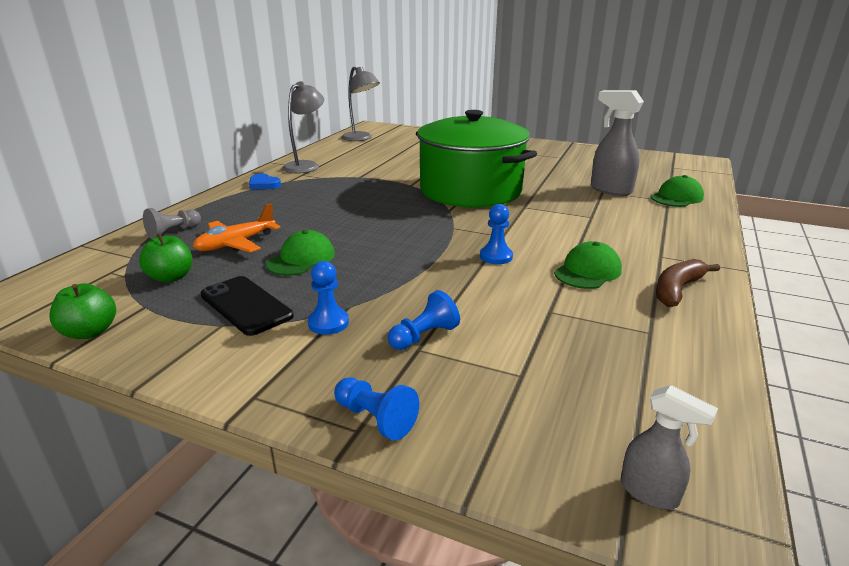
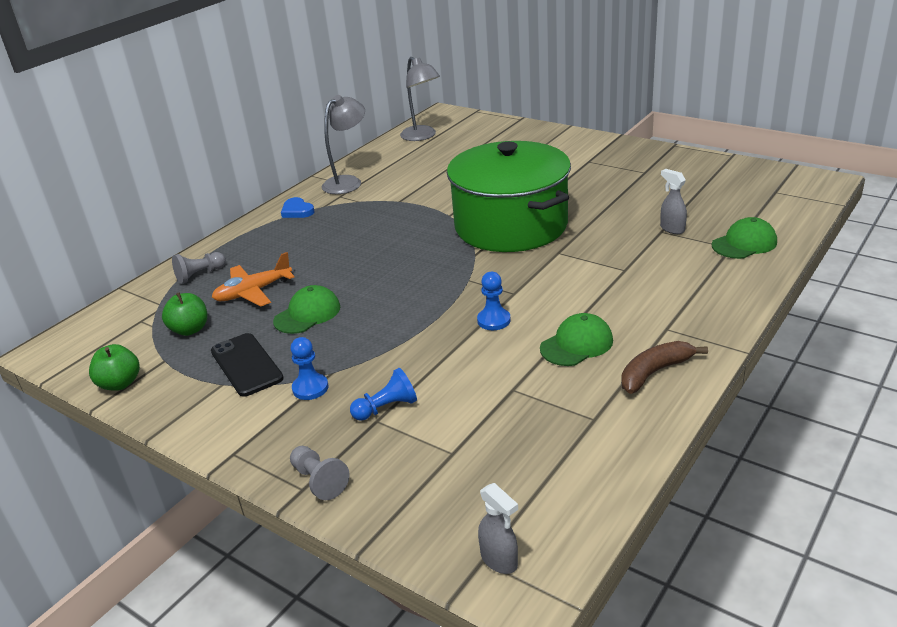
camera: 15 degrees right, 5 degrees up
(375, 418) = (319, 481): blue pawn -> grey pawn
(610, 190) = (672, 229): grey spray bottle -> grey spray bottle, size x0.56

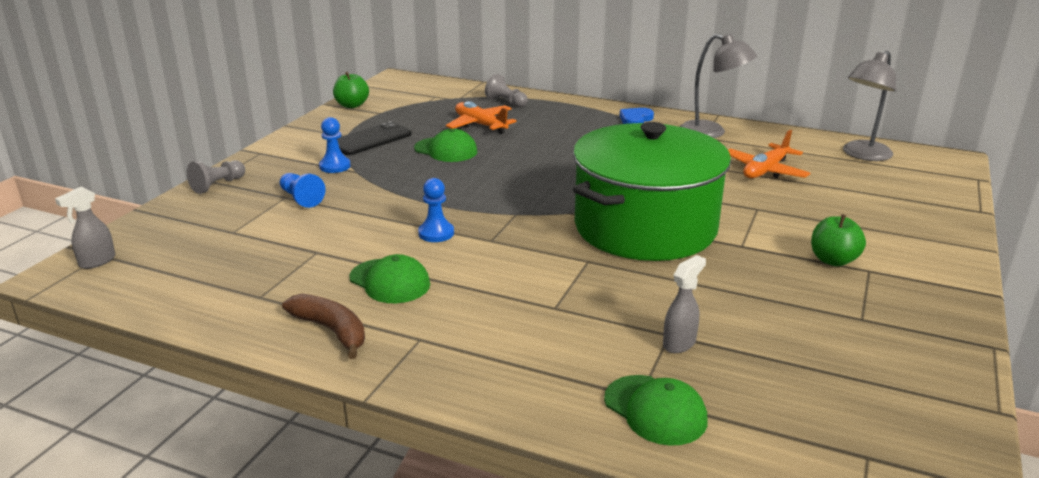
camera: 75 degrees right, 5 degrees down
(190, 330) = (421, 113): green apple -> green apple (833, 260)
(432, 171) = (765, 170): none -> orange plane

